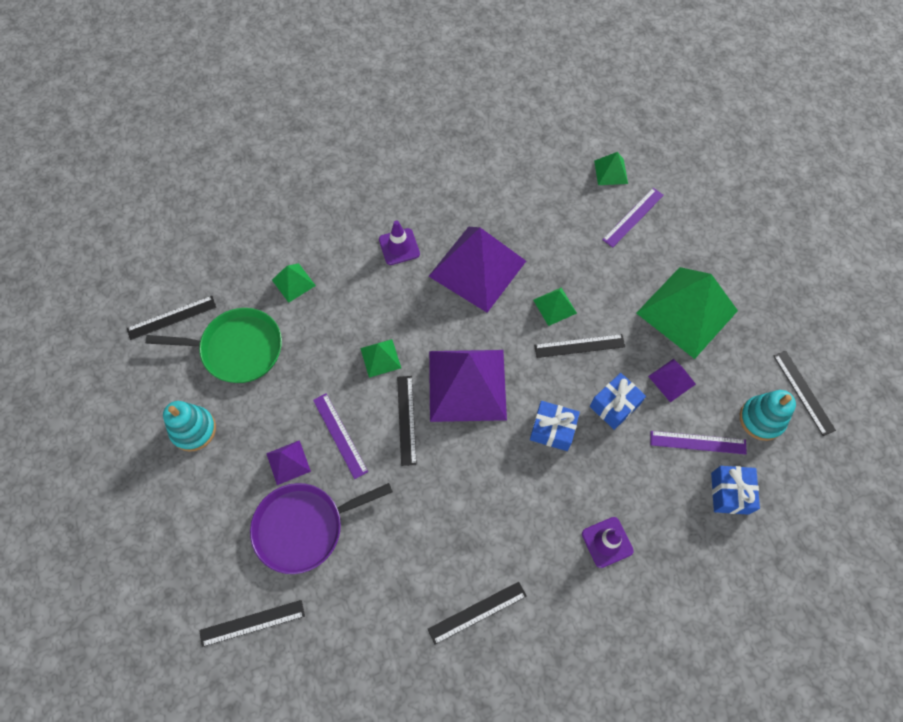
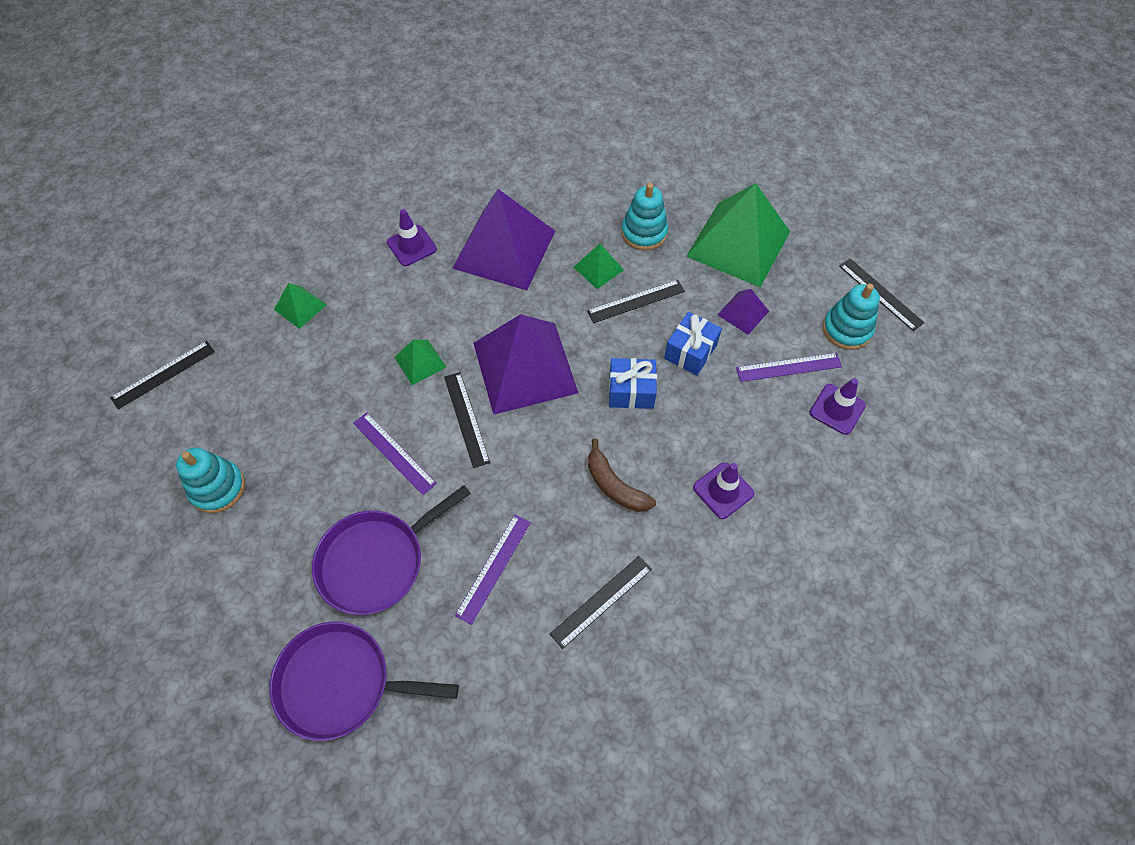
camera: 15 degrees left, 5 degrees down
(238, 349) = (251, 389): green pan -> none
(252, 623) = (340, 683): black ruler -> purple pan
(288, 462) = (340, 496): purple pyramid -> none
(515, 513) = (615, 485): none -> brown banana
(604, 281) = (644, 233): none -> turquoise stacking toy
(611, 172) = (620, 128): green pyramid -> none
(633, 217) = (656, 166): purple ruler -> purple ruler (494, 568)
(730, 493) = (837, 409): blue gift -> purple traffic cone

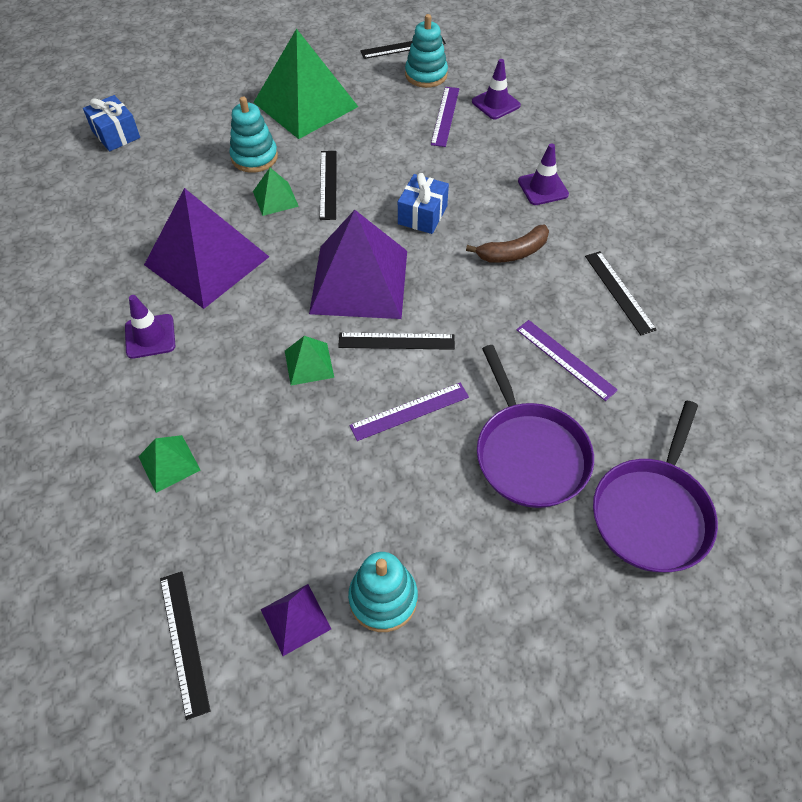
camera: 70 degrees left, 5 degrees down
(690, 351) = (400, 166): blue gift -> blue gift (116, 134)
(743, 313) = (378, 124): purple pyramid -> purple pyramid (295, 619)

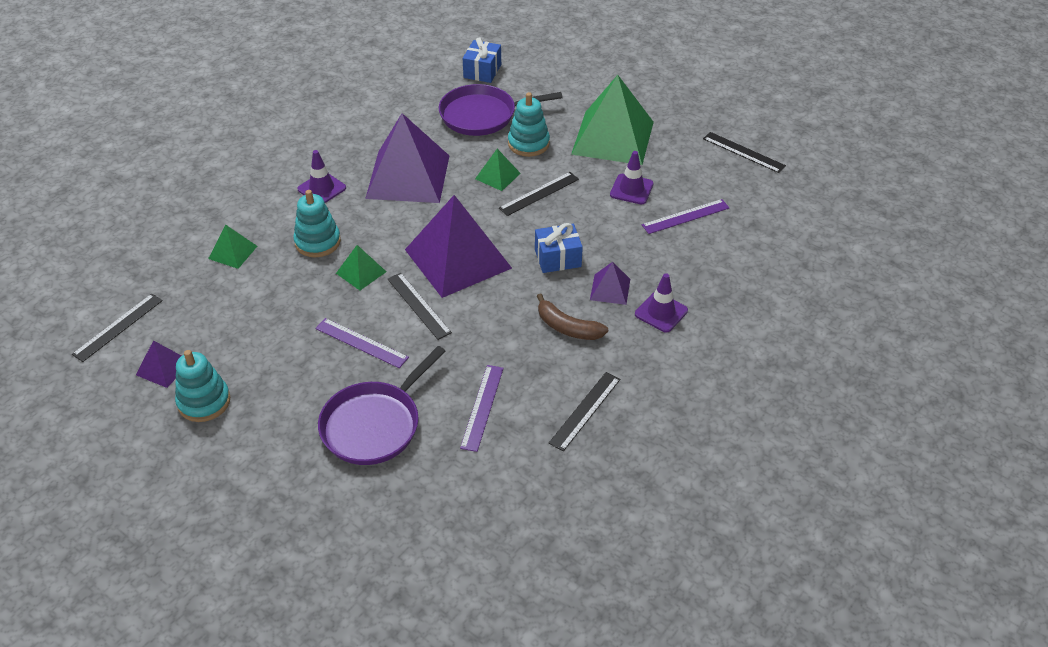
camera: 55 degrees right, 10 degrees down
(426, 75) = (724, 181): turquoise stacking toy -> turquoise stacking toy (317, 242)
(490, 203) = (610, 289): none -> purple pyramid
(496, 104) = (735, 238): purple traffic cone -> purple traffic cone (631, 189)
(652, 513) = (374, 519): purple pan -> purple pan (482, 115)

